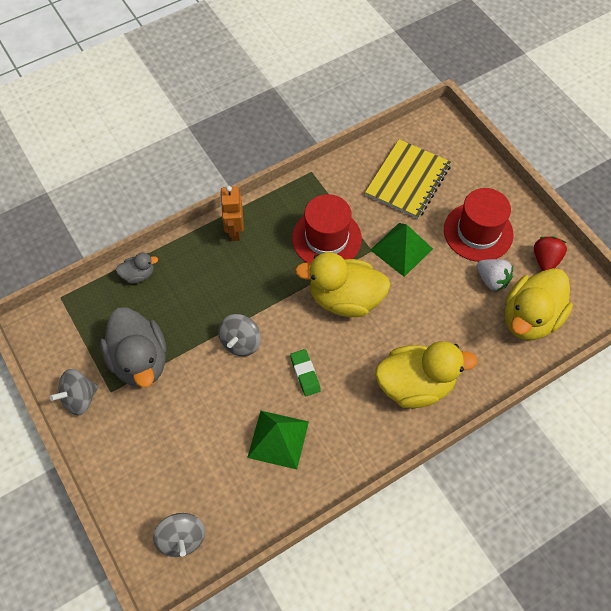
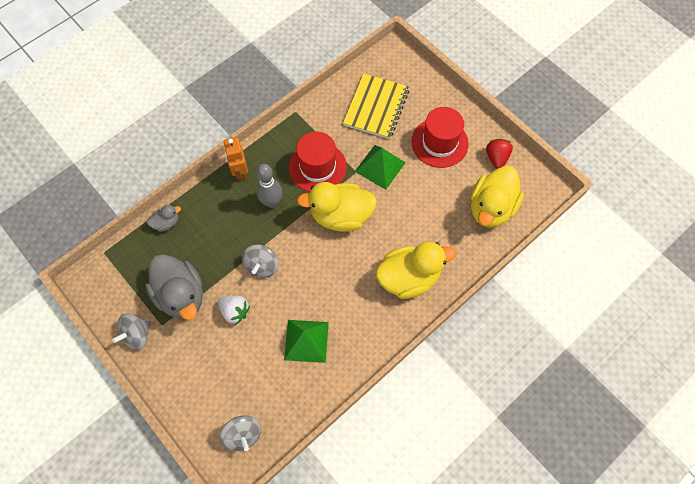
camera: 10 degrees left, 5 degrees up
(265, 270) = (272, 202): none -> grey bowling pin
(305, 374) = (319, 283): green eraser -> none
(492, 280) = (456, 181): white strawberry -> white strawberry (235, 311)

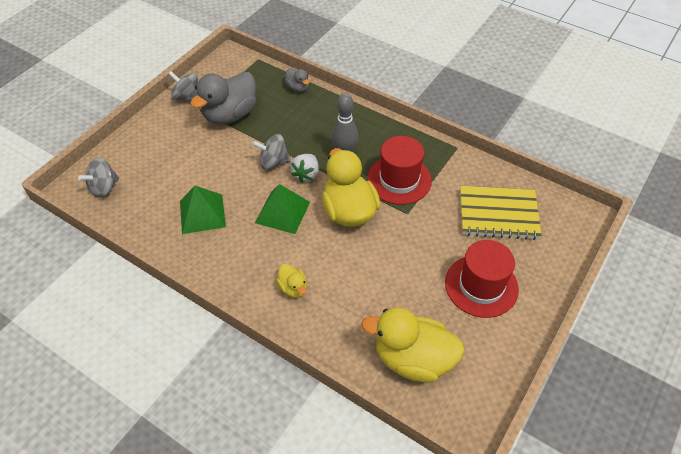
camera: 75 degrees right, 15 degrees down
(235, 311) = (222, 154): white strawberry -> white strawberry (306, 175)
(240, 172) = (368, 123): orange robot -> none
(380, 167) = (422, 233): green pyramid -> green pyramid (282, 212)
(409, 278) = (293, 288): yellow duck -> yellow duck, size x0.48
(496, 158) = (488, 353): red strawberry -> none

